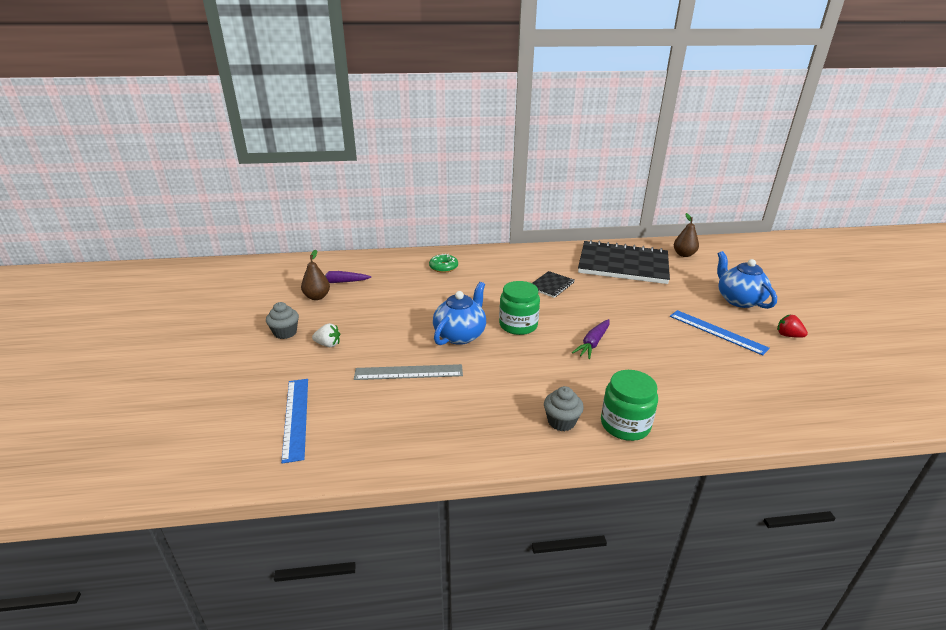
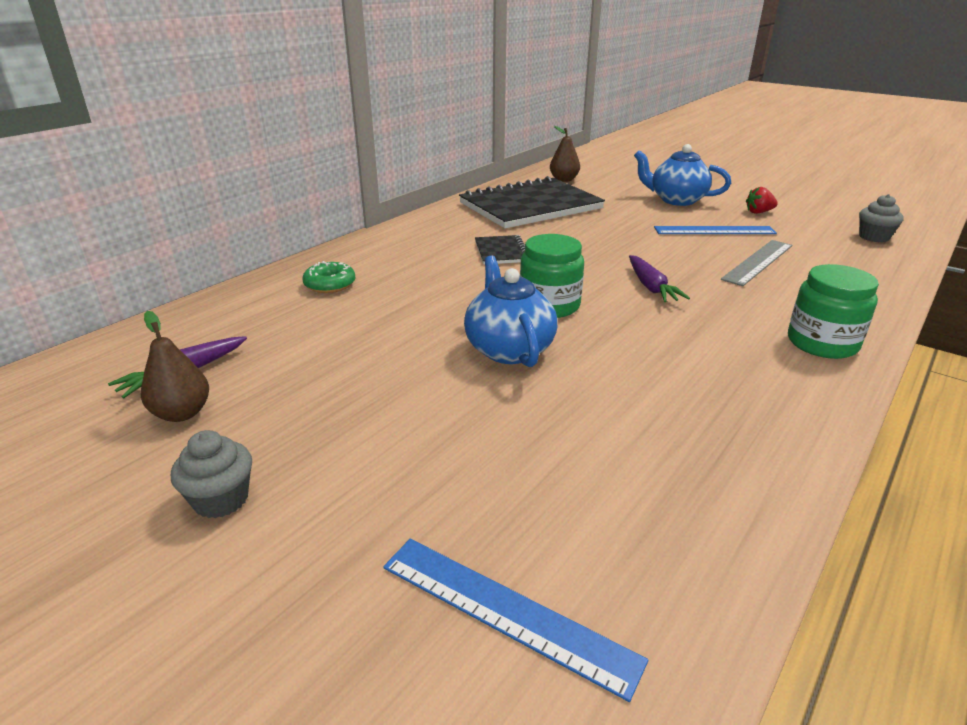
camera: 45 degrees left, 0 degrees up
(328, 344) = (342, 468): white strawberry -> none
(408, 372) = (536, 429): grey ruler -> grey ruler (758, 262)
(561, 422) = (780, 375): grey cupcake -> grey cupcake (874, 237)

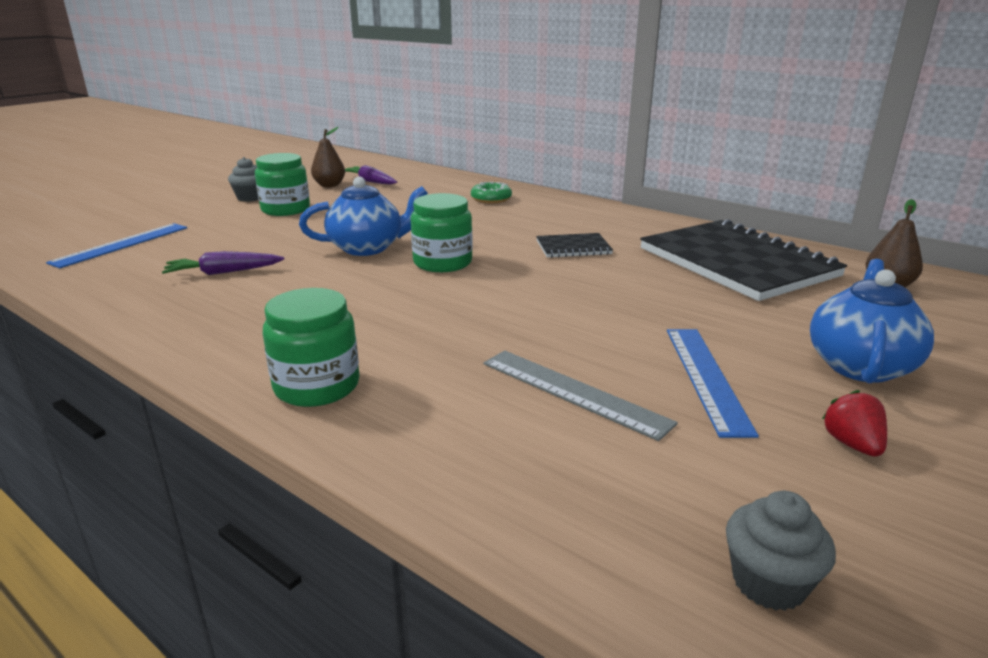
camera: 90 degrees right, 5 degrees down
(323, 439) = (285, 209): none -> green jar
(651, 287) = (483, 309): purple carrot -> purple carrot (223, 272)

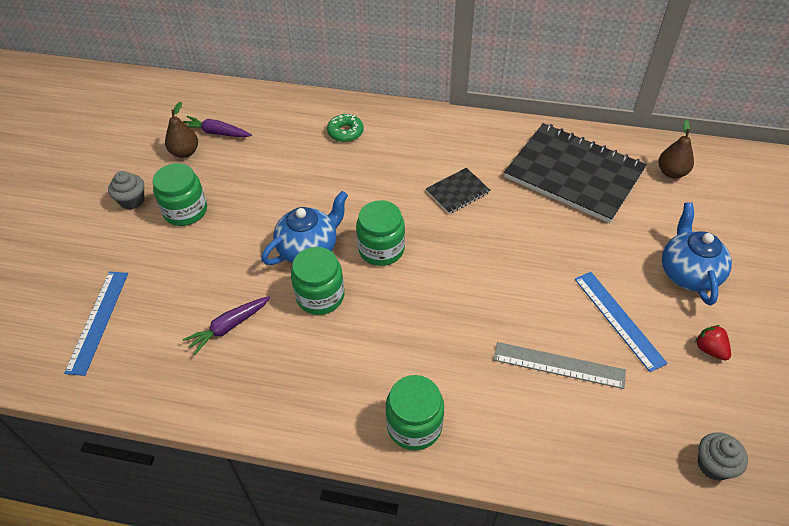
camera: 25 degrees left, 25 degrees up
(338, 275) = (320, 296): none -> green jar

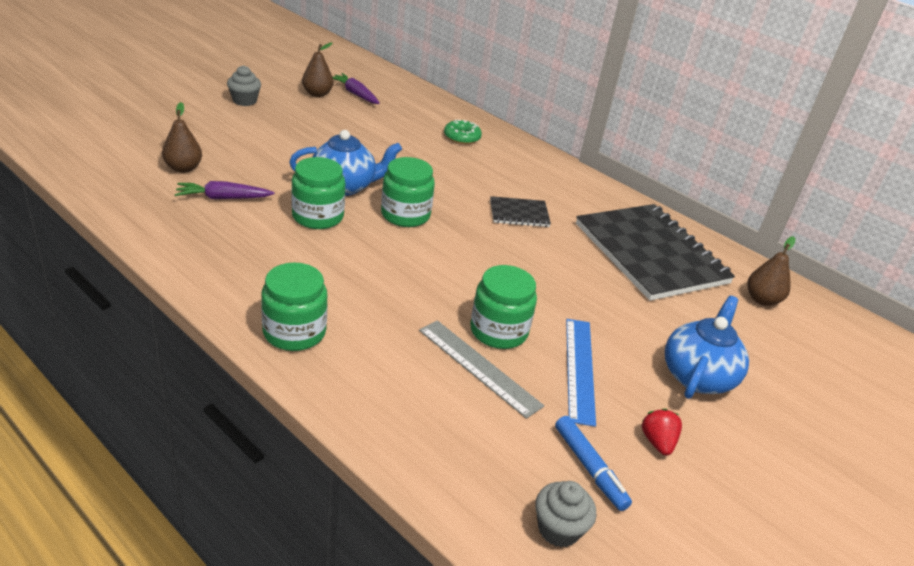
camera: 25 degrees right, 15 degrees down
(98, 321) = (135, 149): blue ruler -> none
(162, 316) = (183, 168): none -> brown pear
(185, 211) = (276, 123): green jar -> green jar (498, 331)
(691, 401) = (589, 468): none -> blue marker

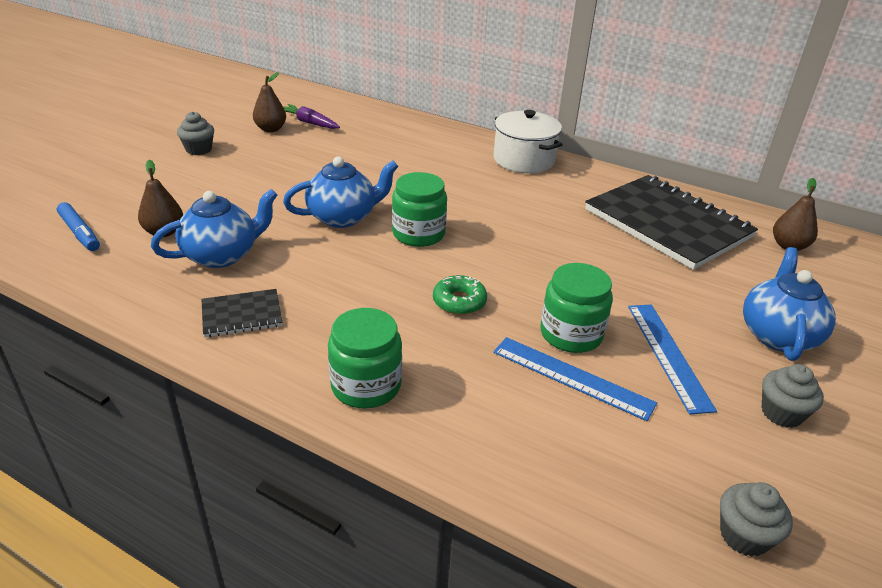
camera: 10 degrees left, 0 degrees up
(223, 198) = (222, 255): purple carrot -> blue teapot
(317, 216) = (331, 254): green jar -> none
(462, 137) = (434, 146): green donut -> green donut (459, 301)
(479, 367) = (572, 377): grey ruler -> blue ruler
(519, 213) = (527, 210): black notebook -> black notebook (242, 315)
(542, 167) = (523, 160): none -> white pot
(589, 468) = (735, 458): blue marker -> blue marker (80, 233)
(657, 442) = (781, 413): red strawberry -> grey cupcake

